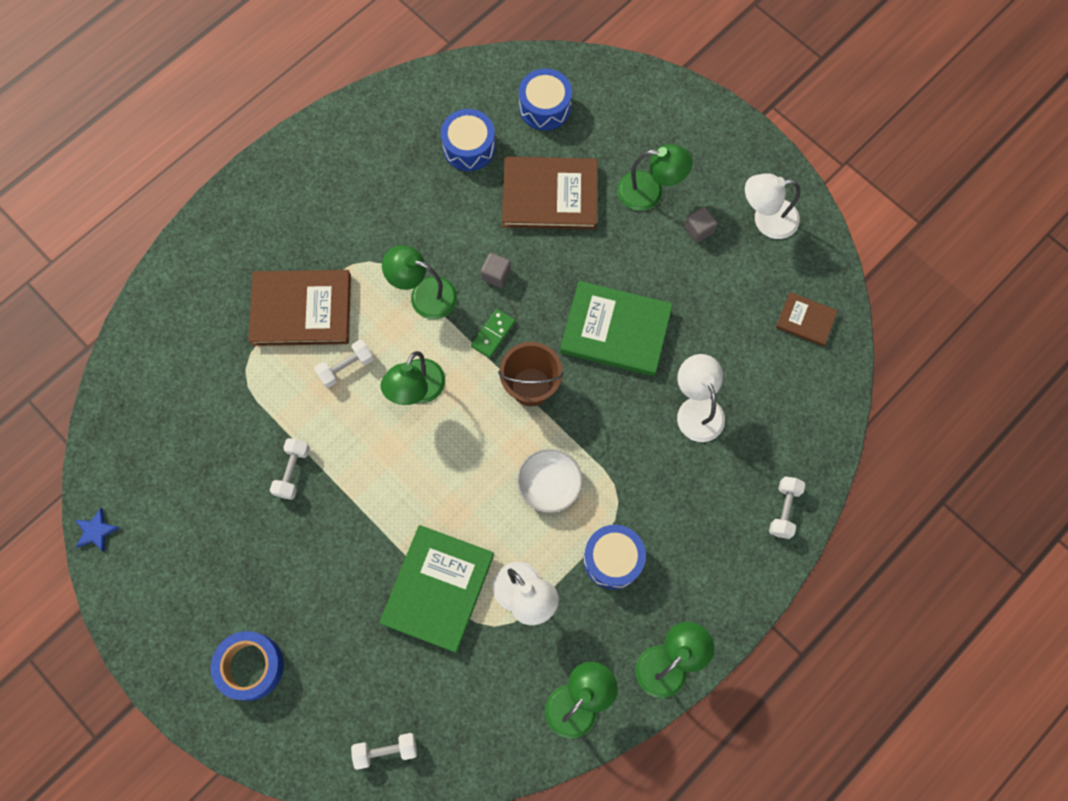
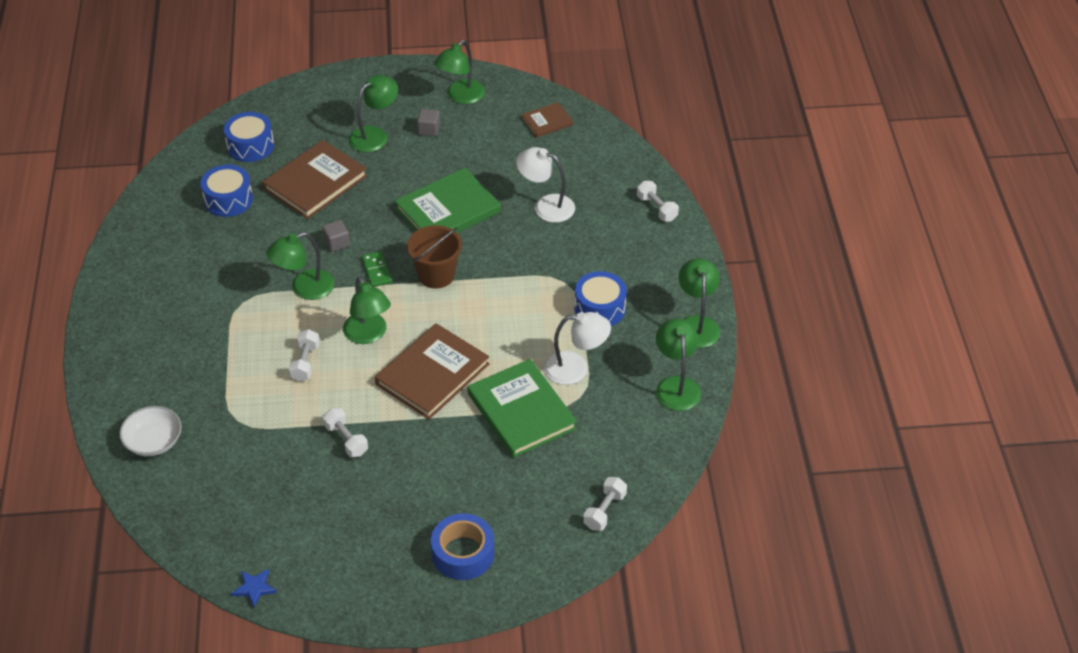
camera: 50 degrees left, 25 degrees down
(301, 309) = (232, 360): brown book -> brown book (432, 374)
(549, 484) = (514, 308): white bowl -> white bowl (153, 441)
(766, 219) = (461, 97): white lamp -> green lamp

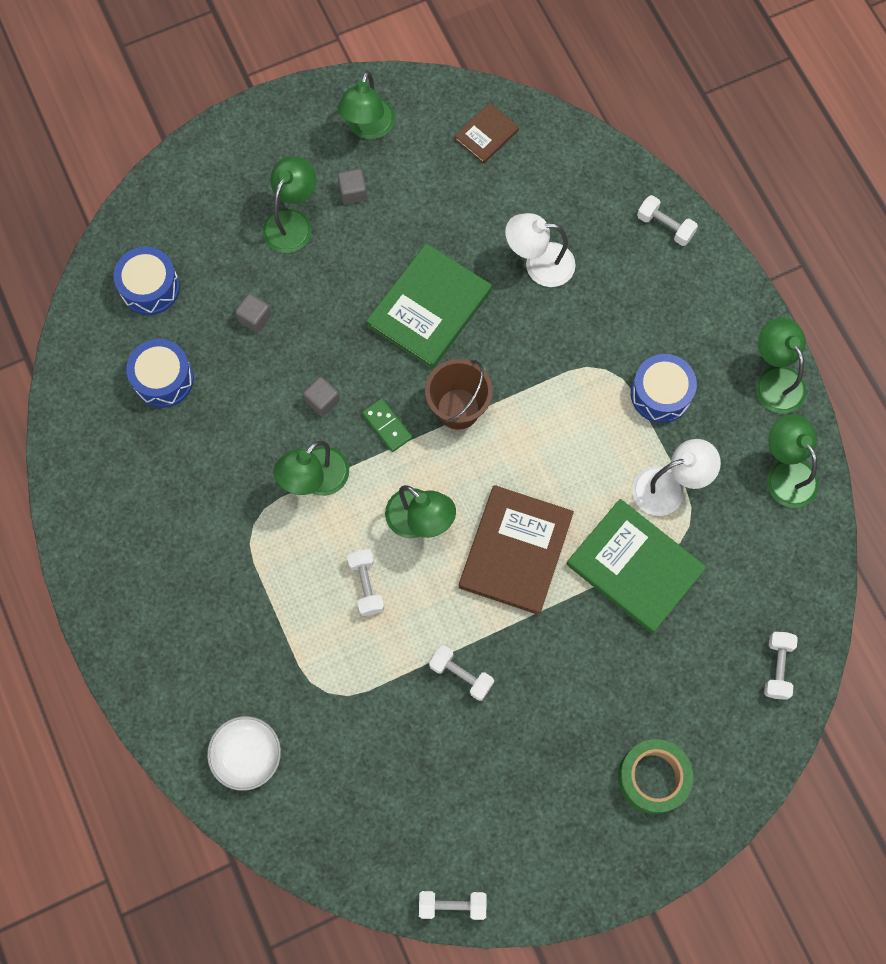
camera: 20 degrees left, 25 degrees up
(254, 588) = (452, 905): blue star -> white dumbbell
(315, 182) = (255, 318): brown book -> grey cube
(463, 553) = (653, 778): blue tape -> green tape

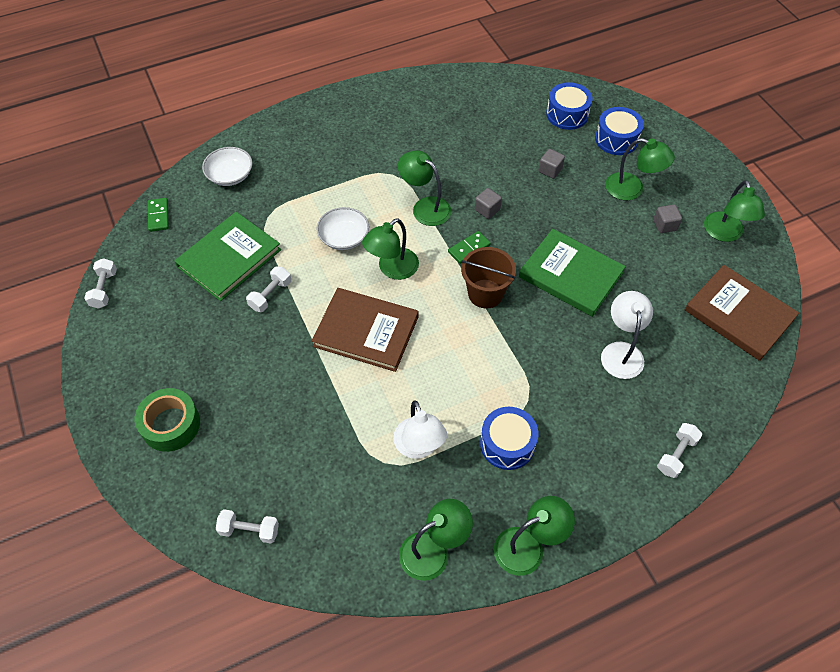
camera: 90 degrees right, 15 degrees down
(163, 379) = (498, 124): blue drum -> blue drum (616, 139)
(322, 851) = (158, 216): none -> green domino
(366, 585) = (344, 237): white dumbbell -> white bowl
(368, 128) = (725, 234): green lamp -> green lamp turned 105 degrees counterclockwise
(486, 135) = (739, 314): brown book -> brown book, size x1.91
(635, 567) = (348, 417): green book -> green book (229, 258)

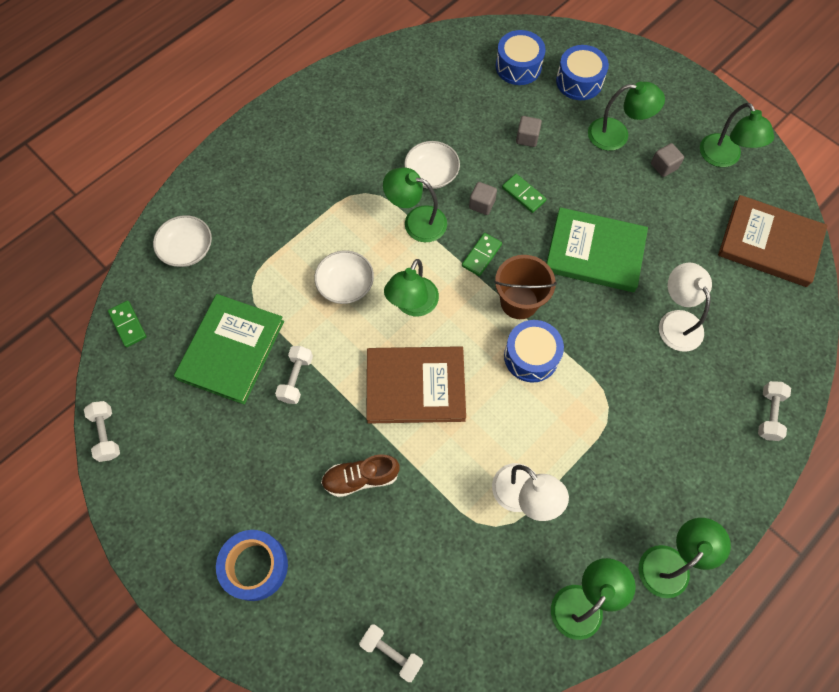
camera: 20 degrees left, 10 degrees up
(171, 424) = (255, 566): green tape -> blue tape
(249, 530) = (391, 652): white dumbbell -> white dumbbell turned 45 degrees clockwise
(287, 386) = (360, 478): none -> brown shoe
(454, 175) = (431, 174): none -> white bowl
(507, 444) = (607, 461): blue drum -> blue drum (531, 356)
(527, 212) = (523, 194): none -> green domino

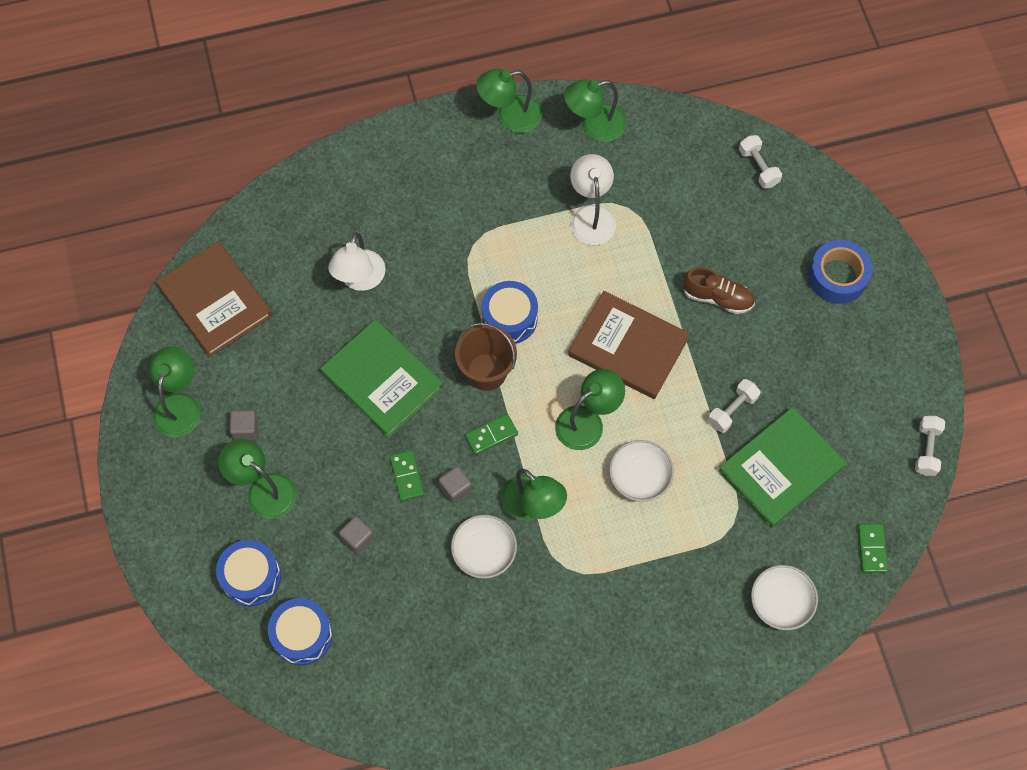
camera: 150 degrees left, 0 degrees up
(768, 414) = (346, 170): white dumbbell -> none

